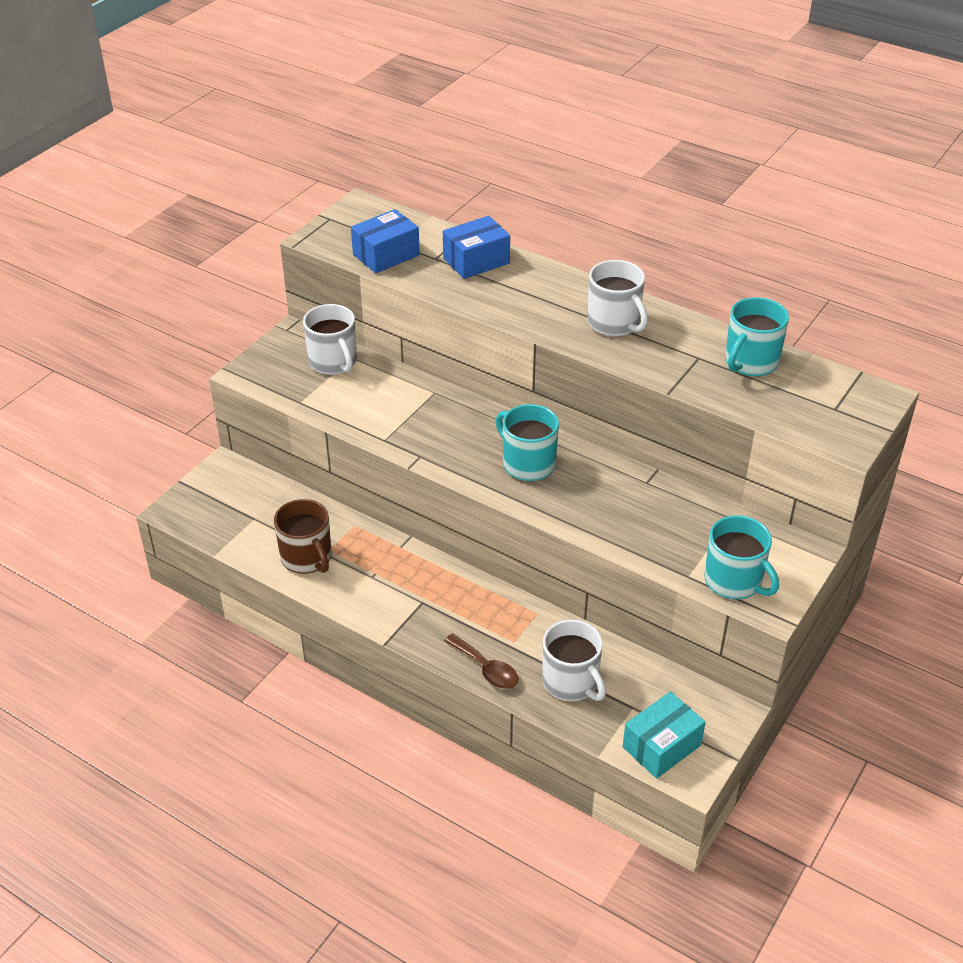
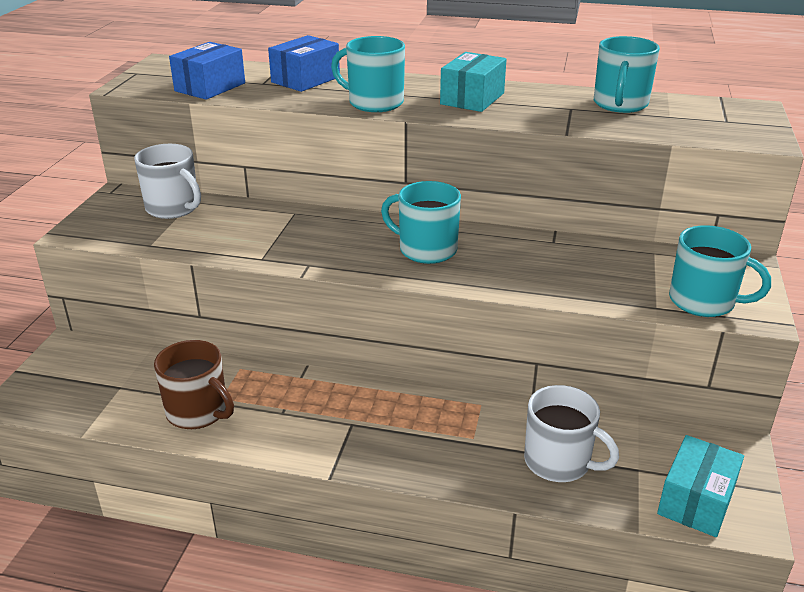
camera: 20 degrees left, 10 degrees down
(486, 669) = (459, 473): brown spoon -> none
(521, 310) = (374, 103): none -> turquoise mug
(614, 323) = (472, 99): white mug -> turquoise box

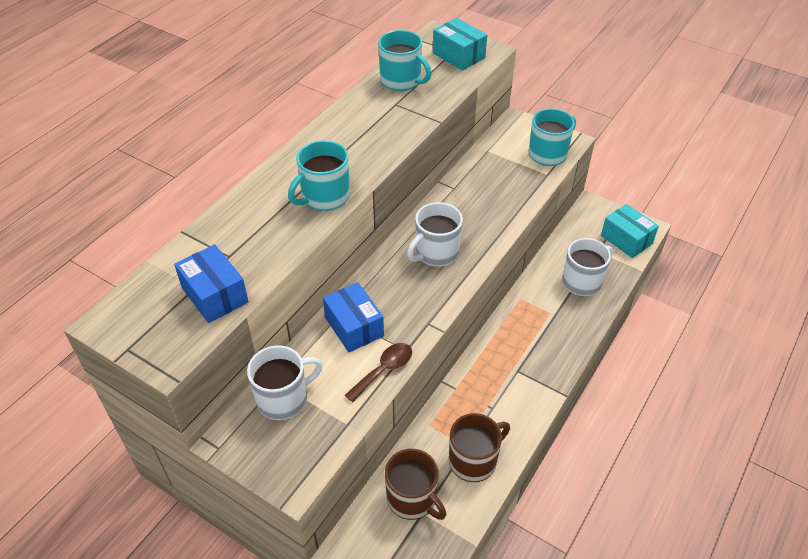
camera: 70 degrees left, 15 degrees up
(137, 376) = (412, 499): none -> brown mug
(227, 251) = (384, 370): none -> brown spoon
(305, 80) = (240, 226): blue box -> blue box (354, 327)
(426, 250) = (436, 253): turquoise mug -> white mug
(472, 99) = (348, 143): turquoise box -> turquoise box (458, 55)

